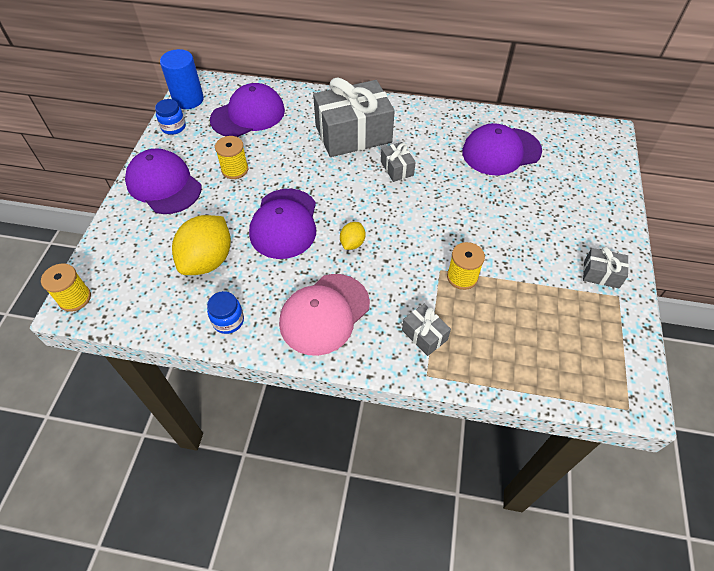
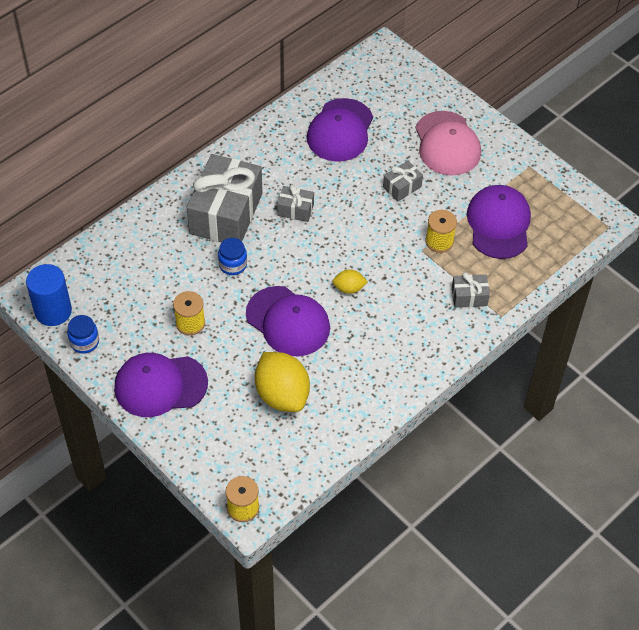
camera: 55 degrees left, 0 degrees up
(228, 321) = (356, 410): blue jar -> blue jar (233, 265)
(248, 115) = (124, 275): purple cap -> purple cap (499, 224)
(324, 314) = (401, 345): pink cap -> pink cap (447, 144)
(352, 243) = (349, 288): yellow lemon -> yellow lemon turned 60 degrees counterclockwise
(601, 274) = (504, 161): grey gift -> grey gift (402, 187)

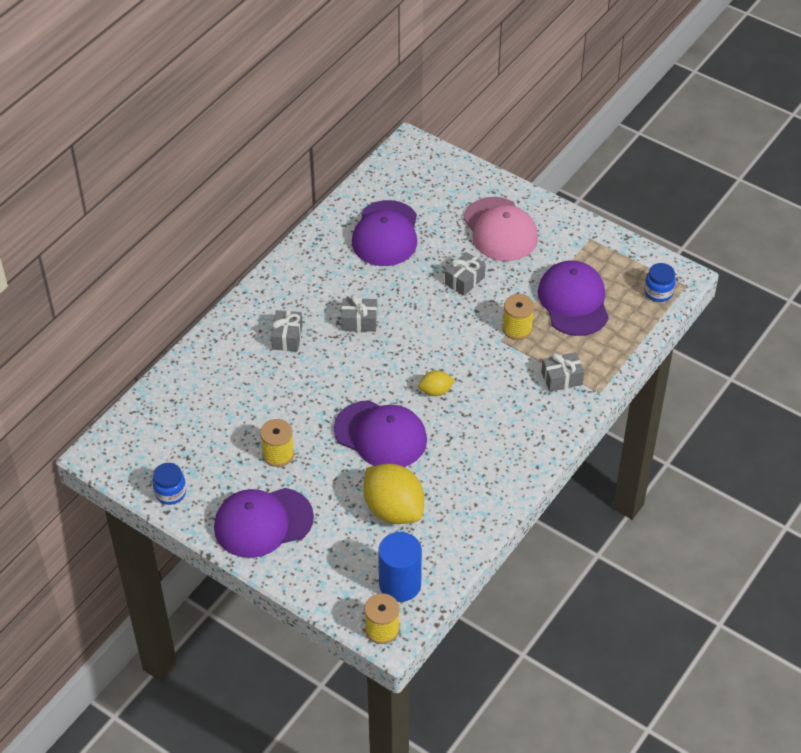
camera: 10 degrees left, 5 degrees down
(53, 311) = (128, 467): blue cylinder -> blue cylinder (400, 584)
(226, 213) = (287, 337): grey gift -> grey gift, size x0.45
(233, 265) = (308, 388): blue jar -> blue jar (658, 292)

